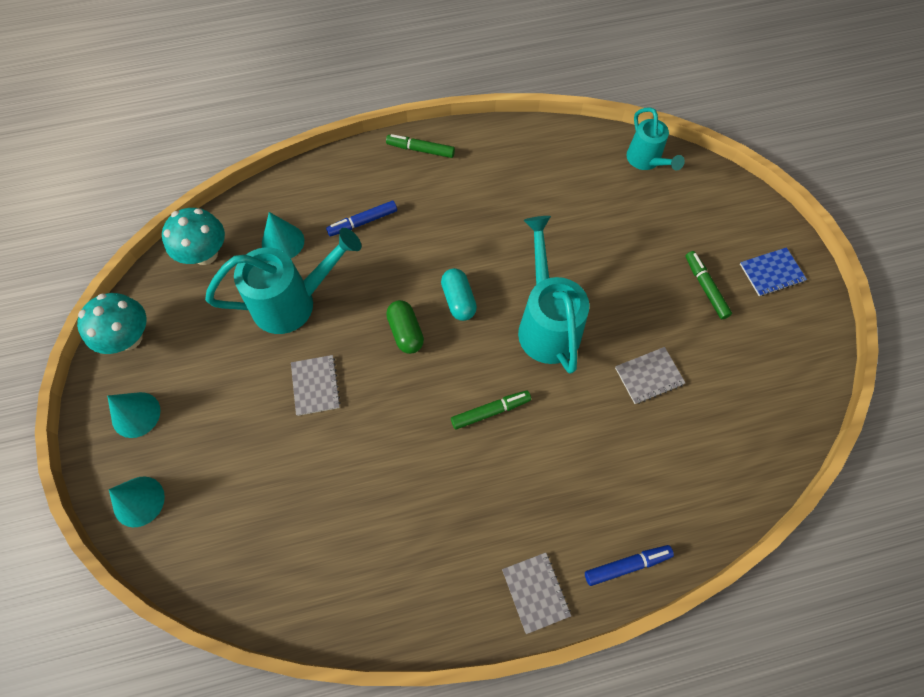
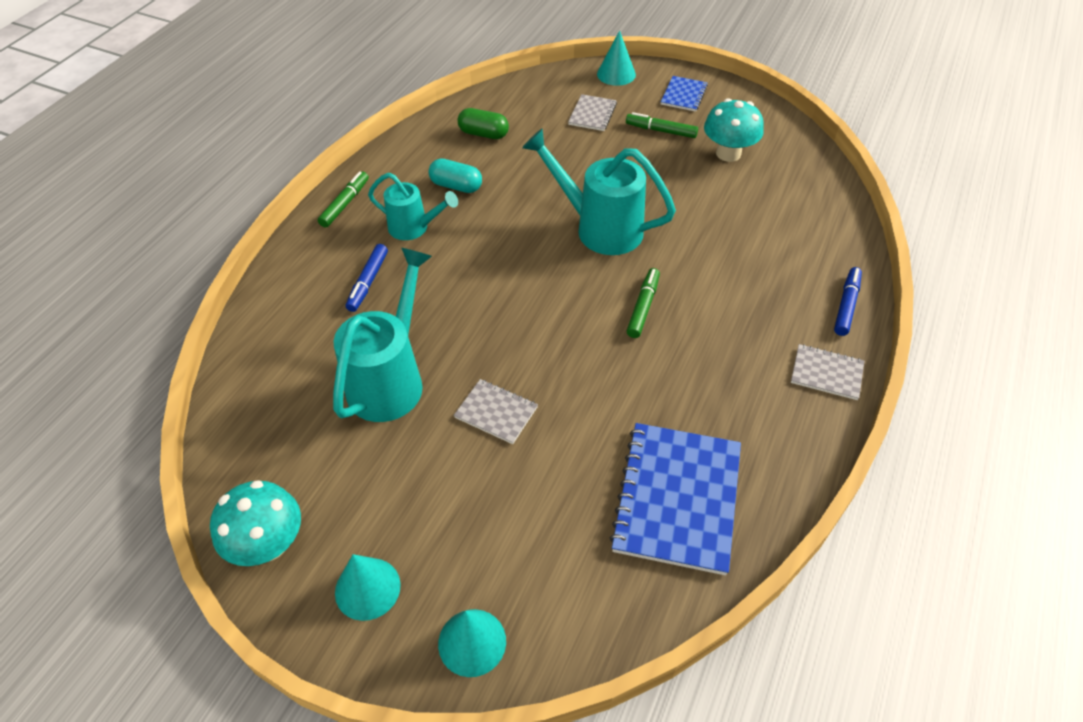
camera: 50 degrees left, 15 degrees down
(205, 254) = (252, 419): turquoise mushroom -> turquoise mushroom (728, 153)
(283, 242) = (316, 350): turquoise cone -> turquoise cone (616, 74)
(331, 554) = (677, 498): none -> blue notebook
(406, 332) = (512, 317): green capsule -> green capsule (483, 134)
(420, 150) = (345, 204): green marker -> green marker turned 150 degrees clockwise
(458, 300) = (519, 266): turquoise capsule -> turquoise capsule (456, 186)
(646, 160) = (521, 94): turquoise watering can -> turquoise watering can (413, 228)
(649, 376) = (702, 201): grey notebook -> grey notebook (592, 114)

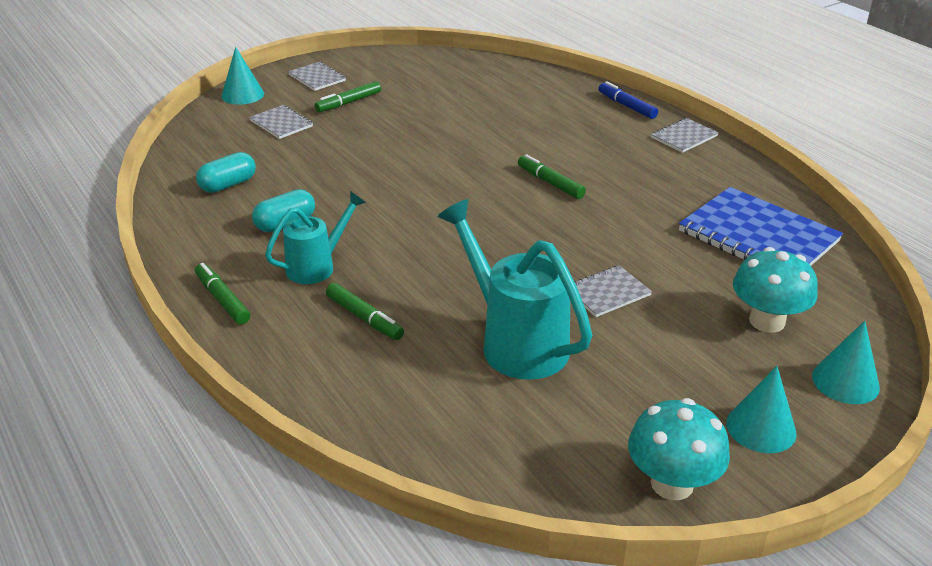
camera: 60 degrees left, 15 degrees down
(368, 282) = (364, 318): blue marker -> green marker
(483, 134) = (228, 185): green capsule -> turquoise capsule
(600, 228) = (436, 170): turquoise watering can -> none
(683, 95) = (317, 78): blue notebook -> grey notebook
(728, 153) = (415, 87): turquoise mushroom -> turquoise mushroom (767, 321)

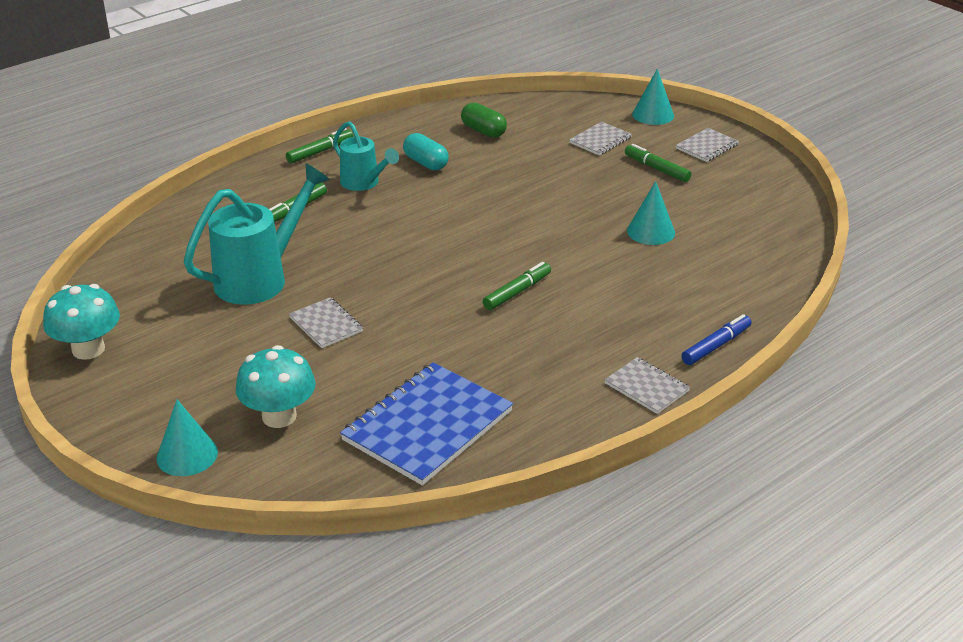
camera: 85 degrees right, 0 degrees up
(228, 185) = (483, 131): turquoise capsule -> green capsule
(761, 428) = (137, 398): turquoise cone -> turquoise cone (651, 231)

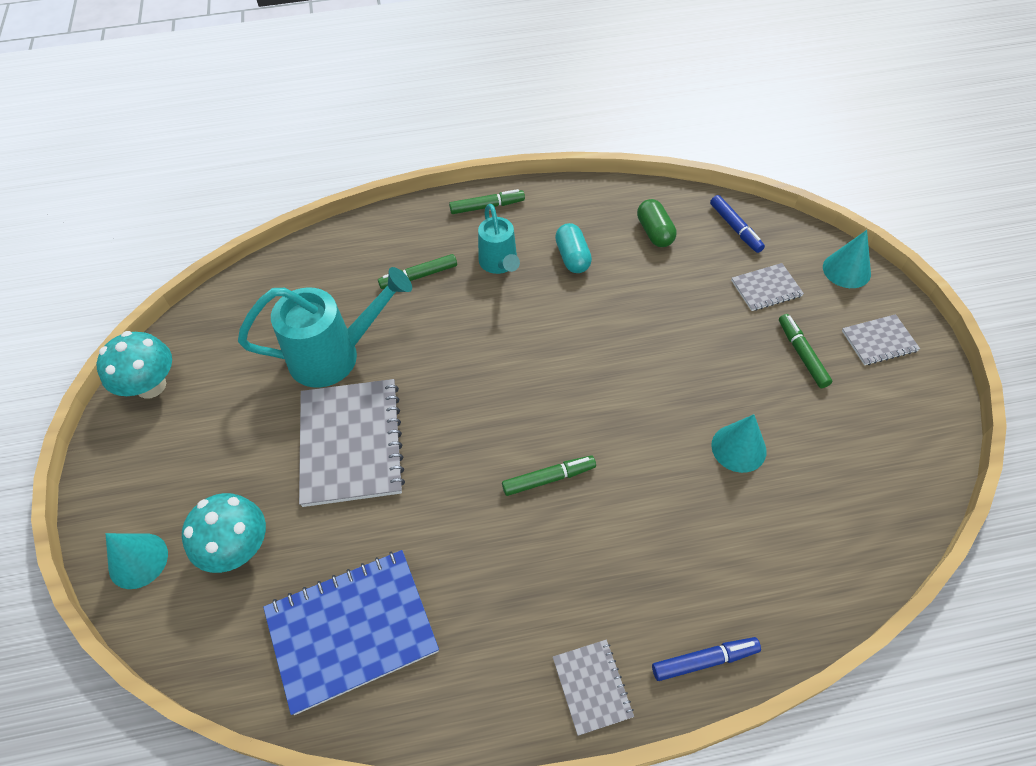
camera: 30 degrees right, 20 degrees up
(326, 324) = (351, 443): grey notebook -> grey notebook, size x2.00
(548, 112) = (735, 228): none -> blue marker

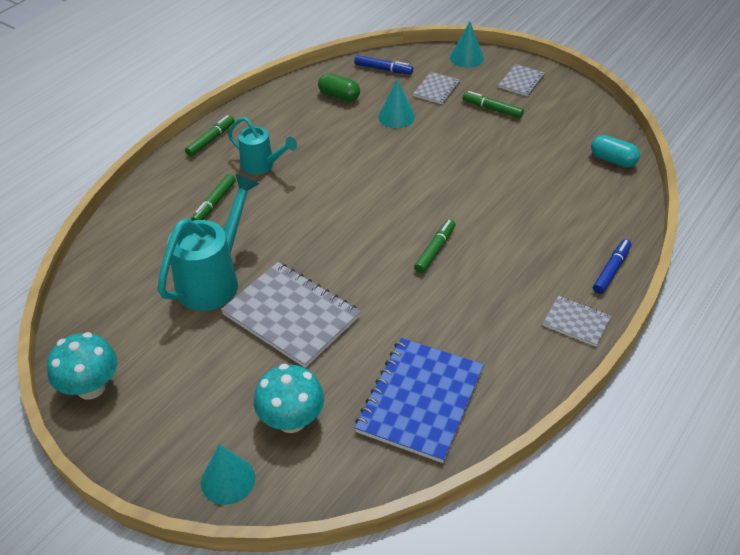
camera: 45 degrees left, 10 degrees down
(572, 257) = (305, 136): turquoise capsule -> turquoise capsule (613, 160)
(738, 448) = (514, 170): turquoise cone -> turquoise cone (396, 117)

